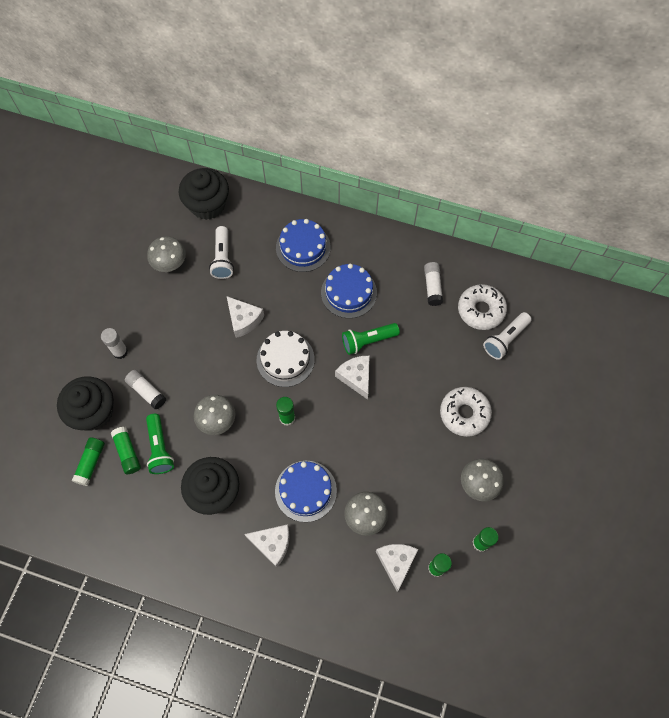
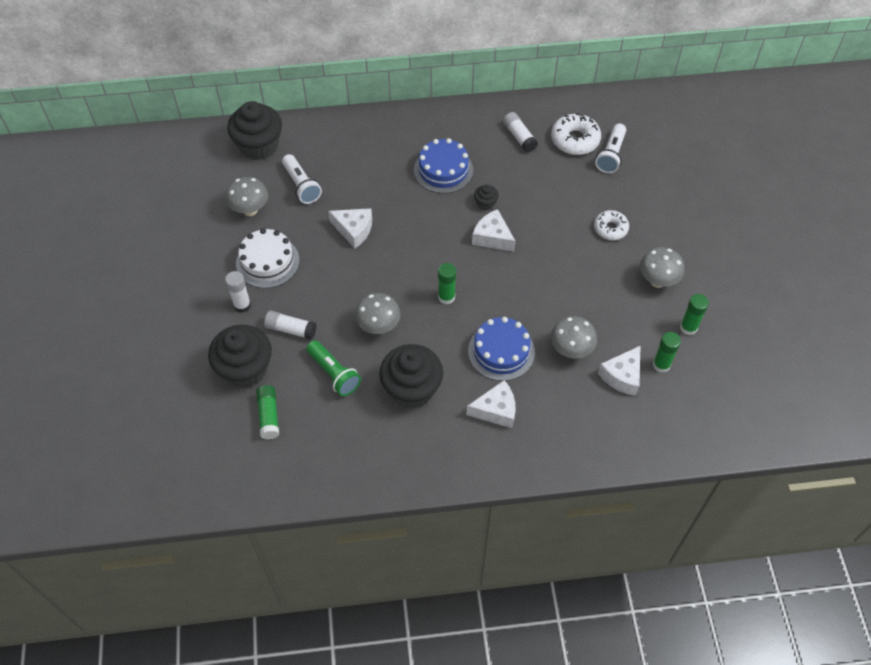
camera: 25 degrees left, 10 degrees down
(127, 452) = (302, 391): green glue stick -> none
(285, 359) = (415, 248): white cake -> white cake (267, 262)
(303, 247) = (376, 148): blue cake -> none
(368, 341) = (485, 203): green flashlight -> black cupcake
(396, 562) = (622, 376): white cheese -> white cheese turned 120 degrees counterclockwise
(464, 413) = (610, 229): white donut -> white donut, size x0.66

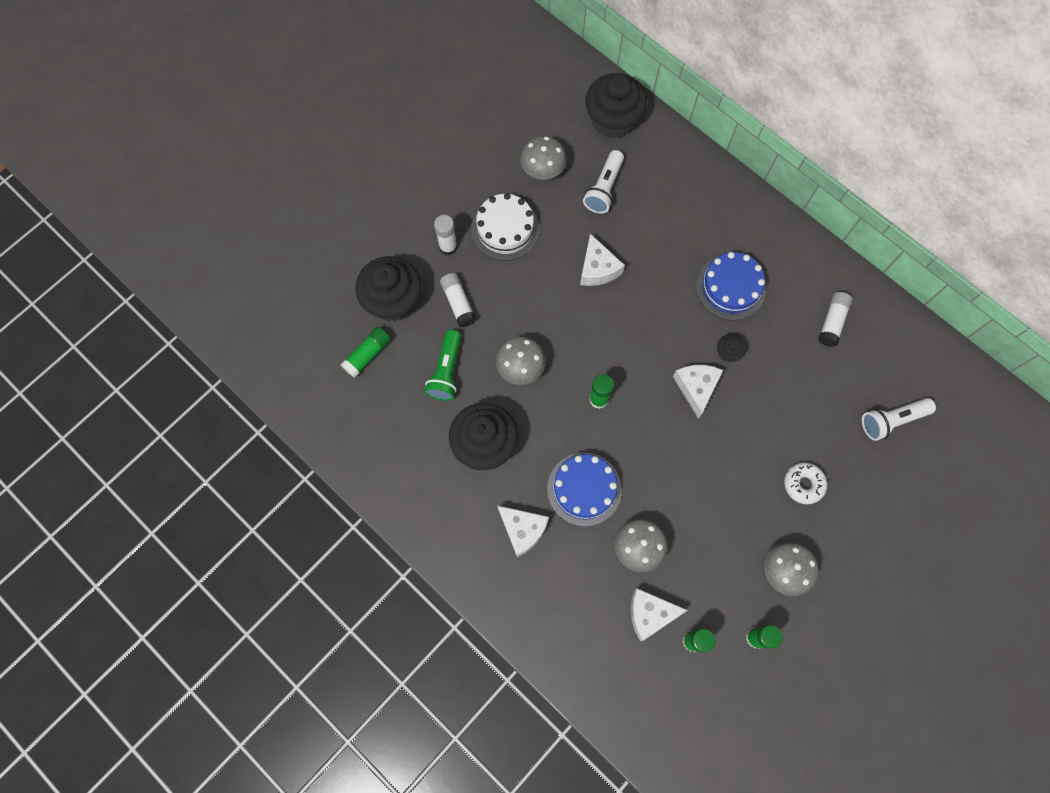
camera: 50 degrees right, 15 degrees up
(575, 140) = (878, 374): white donut -> none

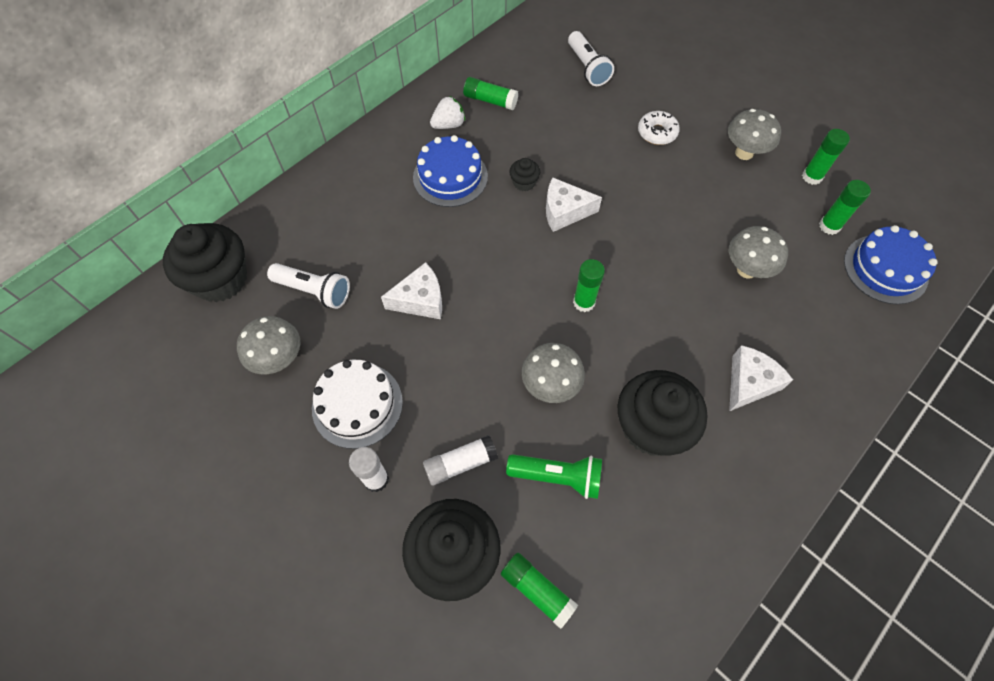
camera: 90 degrees left, 10 degrees down
(584, 489) = (690, 319): blue cake -> blue cake (885, 269)
(650, 614) = (812, 261): white cheese -> none
(795, 284) = (449, 125): none -> white strawberry
(832, 322) = (490, 100): white glue stick -> green glue stick

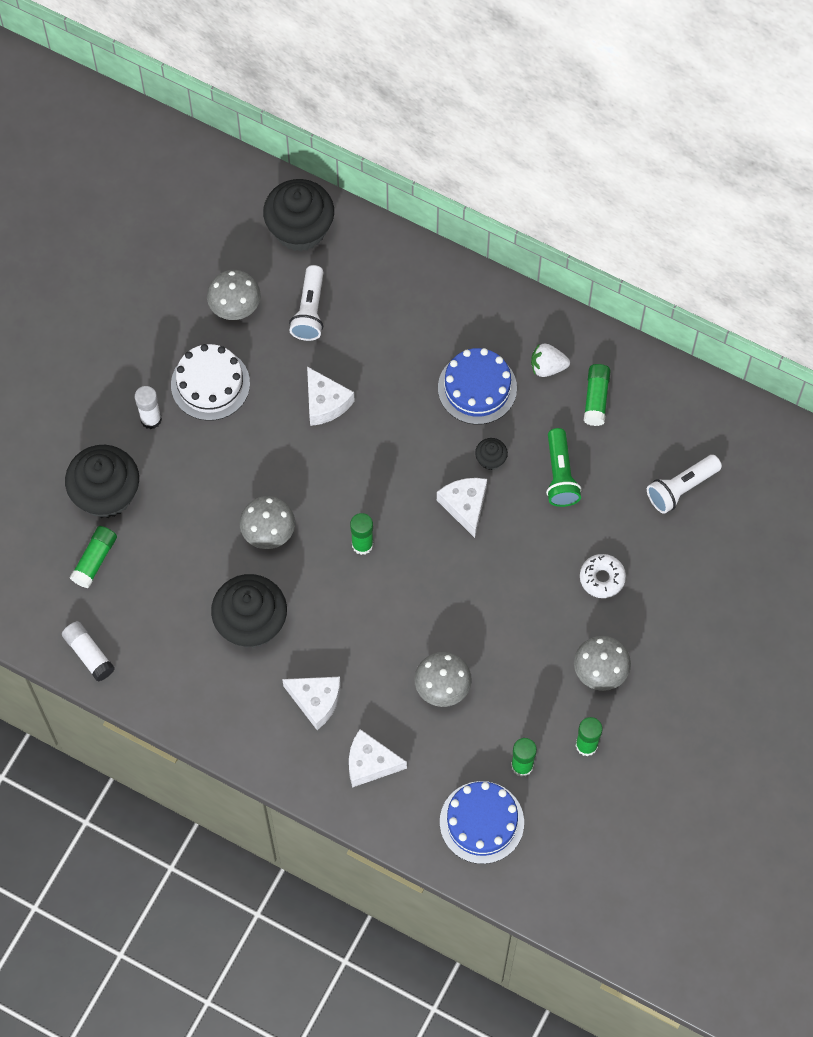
camera: 75 degrees right, 5 degrees up
(449, 125) = (547, 367): white strawberry -> white strawberry turned 135 degrees clockwise
(460, 463) = (180, 479): white glue stick -> white glue stick (89, 654)
(558, 477) = (187, 556): green flashlight -> green flashlight (560, 475)
(821, 348) = (370, 763): none -> white cheese

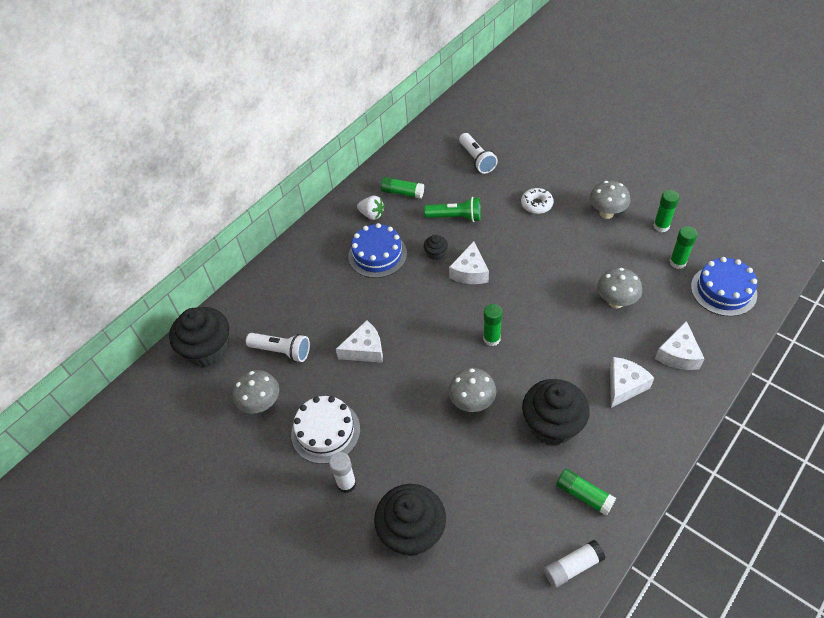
camera: 75 degrees left, 15 degrees down
(95, 560) = (477, 550): green glue stick -> green glue stick (584, 495)
(465, 506) = (470, 272): white cheese -> white cheese turned 75 degrees counterclockwise
(547, 367) = (372, 215): white strawberry -> white strawberry turned 75 degrees counterclockwise

